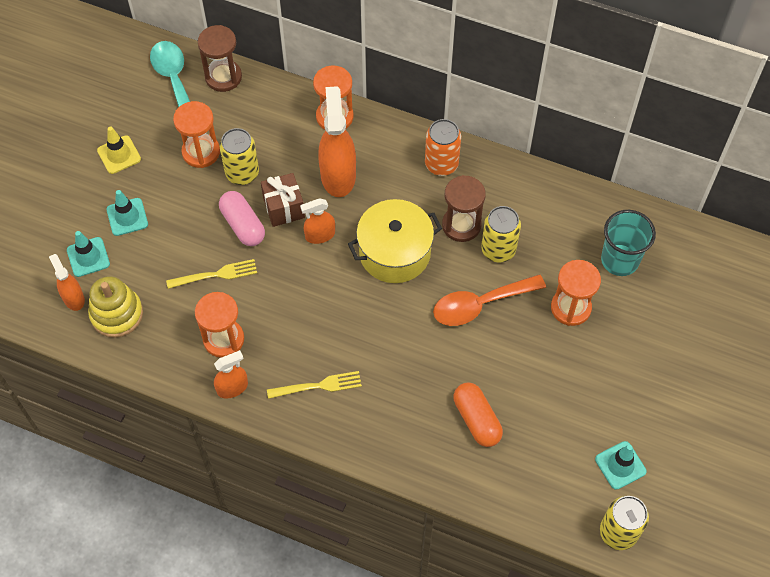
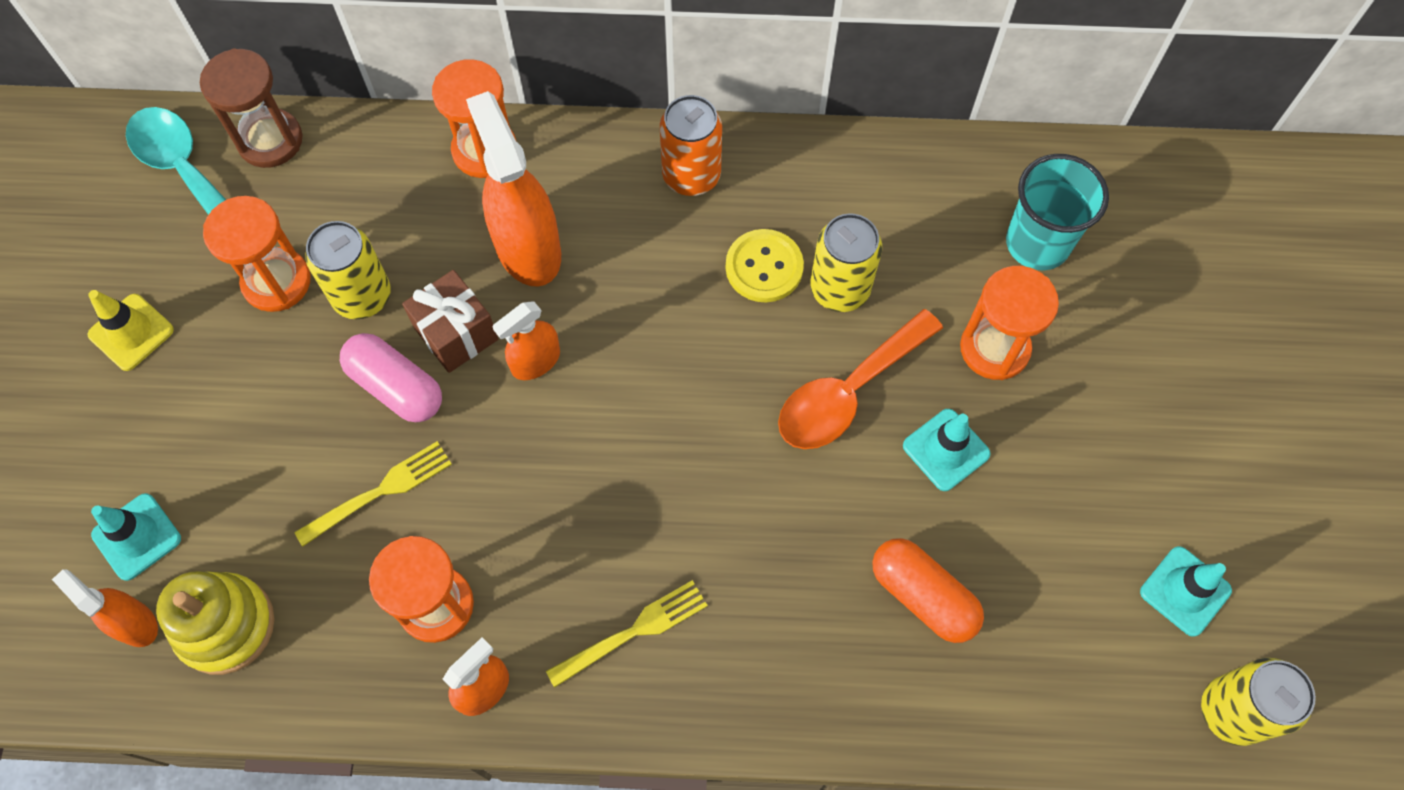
camera: 20 degrees left, 5 degrees up
(127, 217) = (184, 439): turquoise traffic cone -> turquoise traffic cone (946, 450)
(394, 252) = (673, 350): yellow pot -> none
(461, 225) = (764, 267): brown hourglass -> yellow button

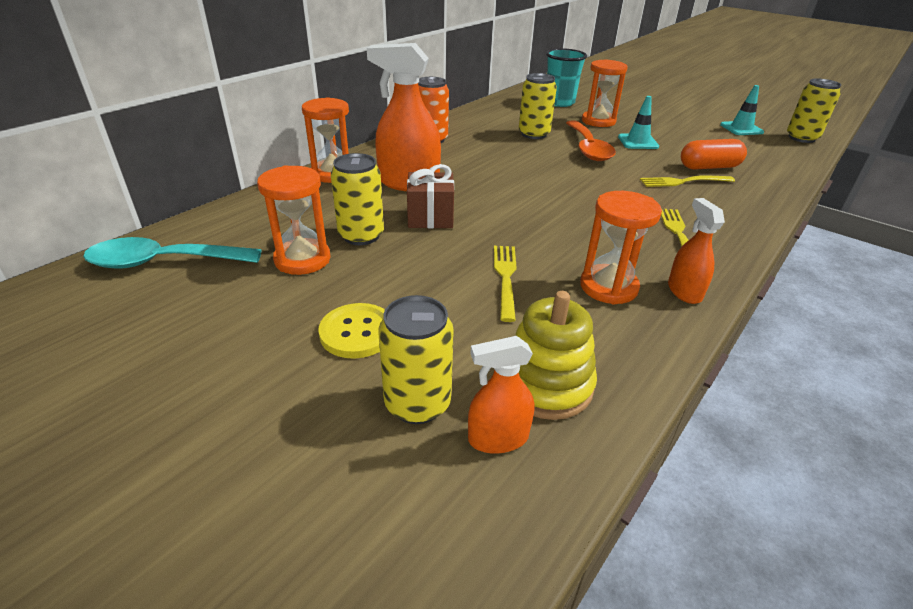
camera: 55 degrees left, 30 degrees down
(131, 332) = (238, 334): yellow traffic cone -> none
(137, 537) = (417, 403): turquoise traffic cone -> yellow can
(270, 140) = (203, 226): brown hourglass -> none
(396, 387) = (438, 247): pink capsule -> none
(535, 361) = (479, 203): orange spray bottle -> none
(764, 267) = (502, 142): yellow button -> yellow button (357, 332)
(825, 578) = (683, 182): none -> yellow fork

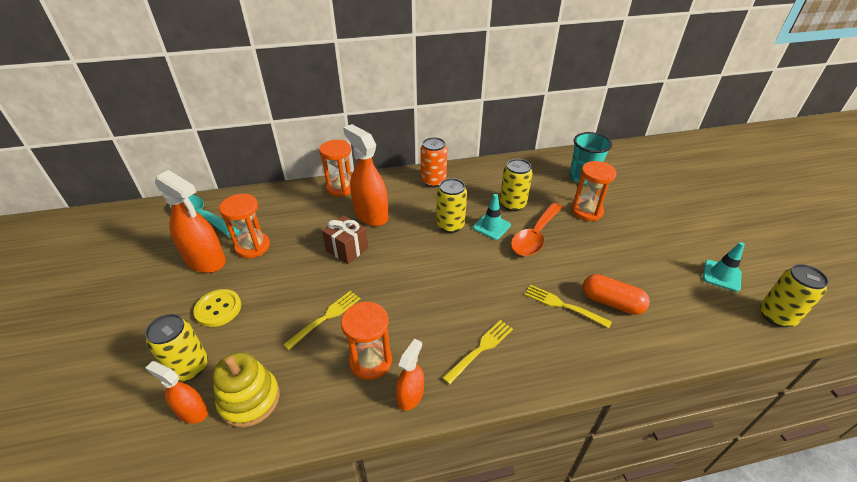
camera: 40 degrees right, 5 degrees up
(252, 299) = (205, 261): none -> orange spray bottle
(361, 235) = (297, 244): yellow can -> yellow can (450, 225)
(638, 142) = (588, 247): turquoise traffic cone -> turquoise traffic cone (491, 226)

